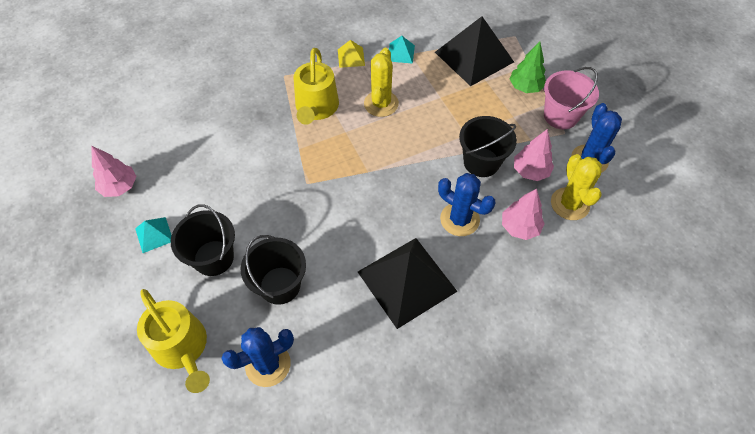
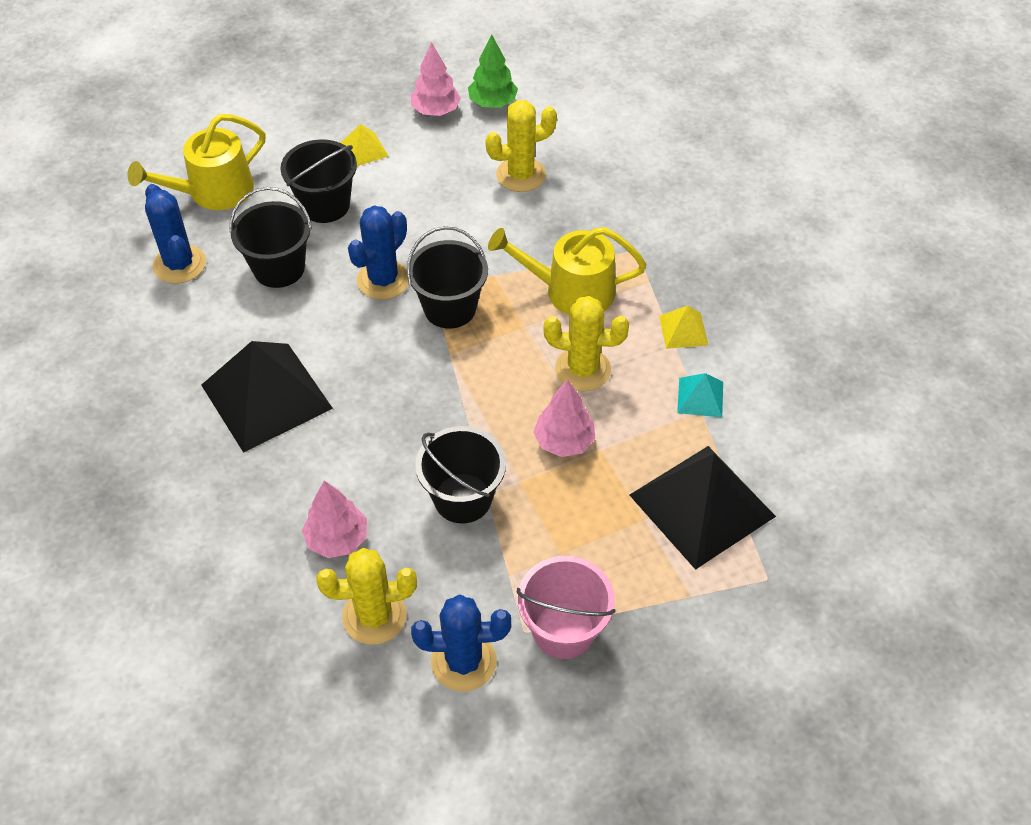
camera: 90 degrees right, 5 degrees down
(154, 234) = (363, 150): turquoise pyramid -> yellow pyramid
(203, 133) = (521, 175): none -> yellow cactus
(327, 172) = (450, 308): none -> black bucket
(459, 219) = (358, 462): blue cactus -> blue cactus (383, 280)
(525, 87) = (631, 581): green tree -> green tree (493, 103)
(530, 171) = (442, 566): pink tree -> pink tree (564, 441)

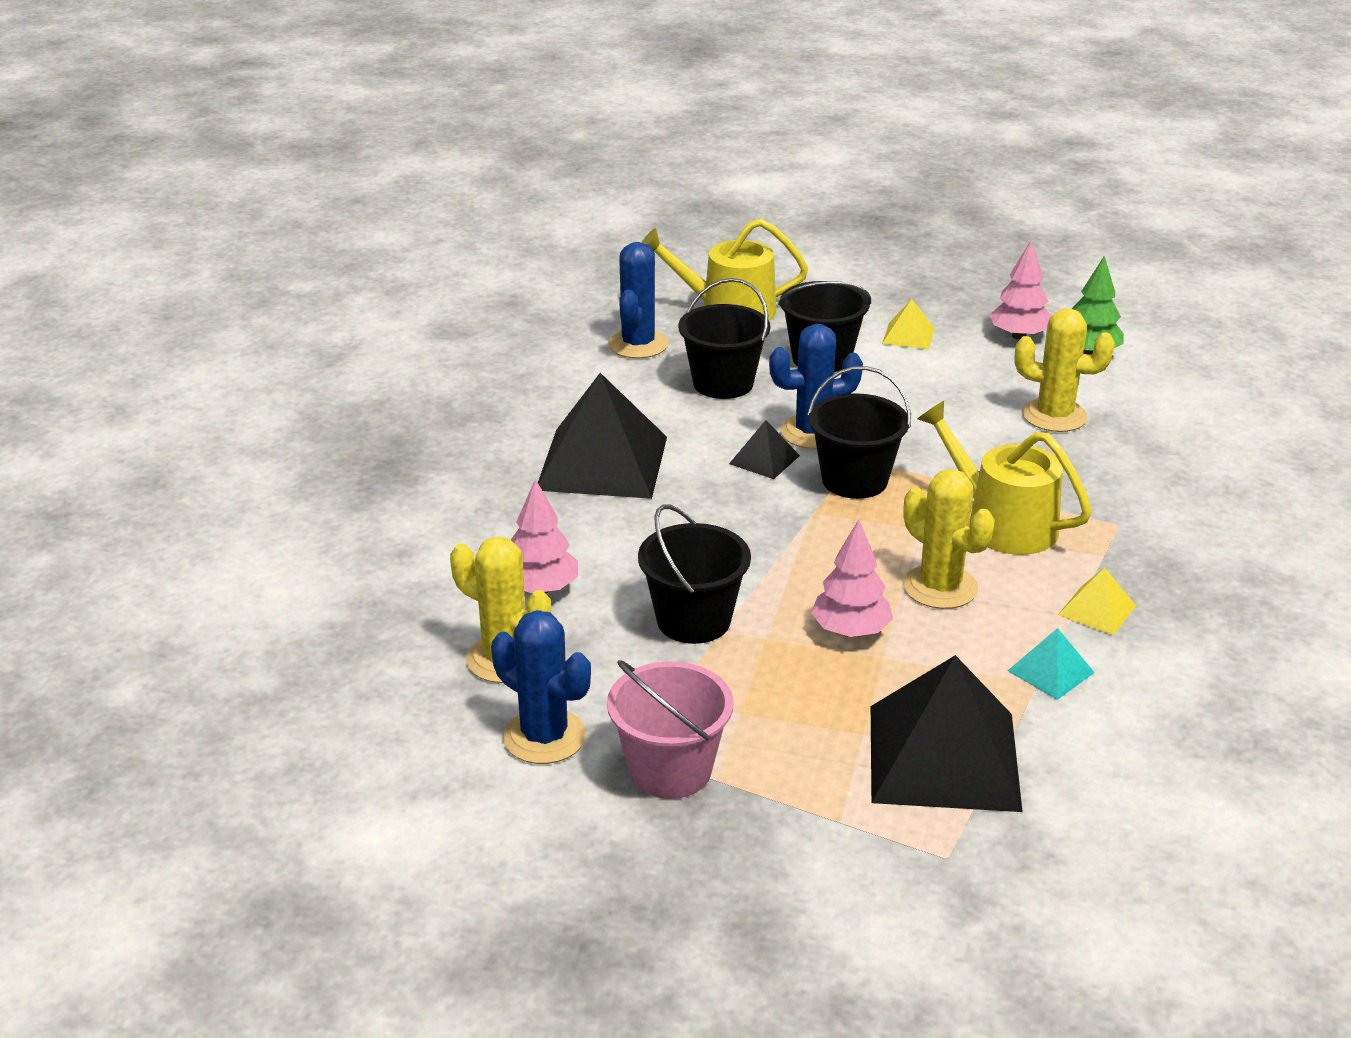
camera: 40 degrees right, 20 degrees down
(374, 325) = (764, 459): none -> black pyramid

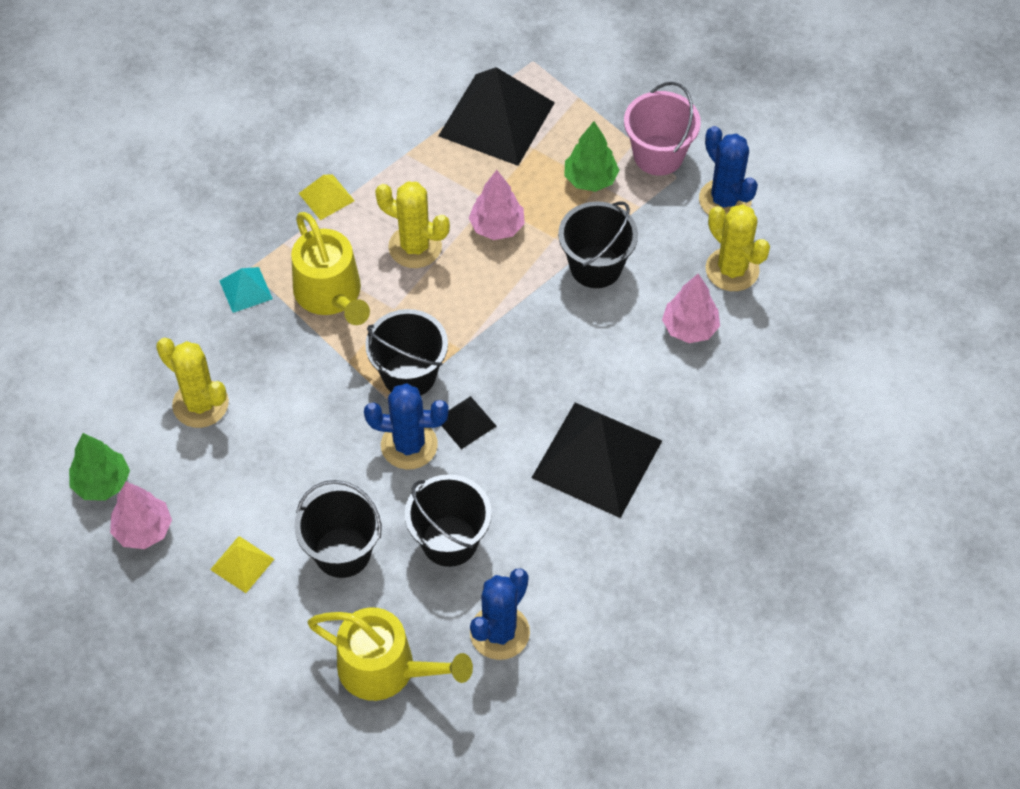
camera: 160 degrees left, 25 degrees up
(756, 715) = (590, 179): none -> green tree
(940, 587) = (415, 247): yellow cactus -> yellow cactus turned 45 degrees counterclockwise
(1051, 671) = (392, 158): turquoise pyramid -> turquoise pyramid (246, 289)

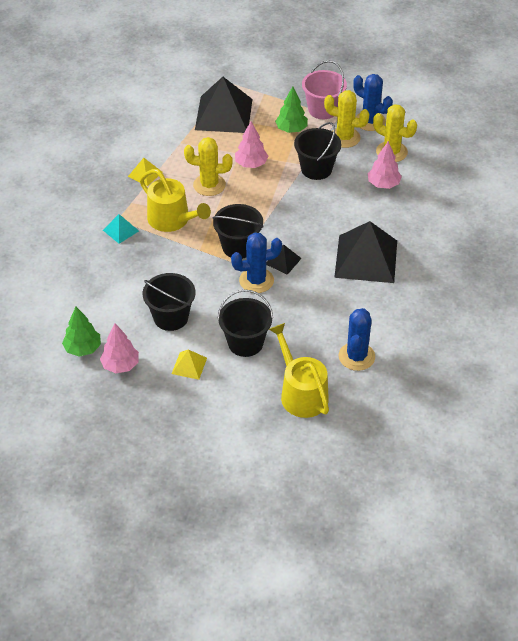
camera: 20 degrees left, 10 degrees down
(200, 404) = (123, 293): yellow cactus -> yellow cactus (344, 137)
(385, 669) = (301, 393): yellow watering can -> yellow watering can turned 120 degrees counterclockwise
(449, 541) = (304, 320): black bucket -> black bucket (171, 317)

